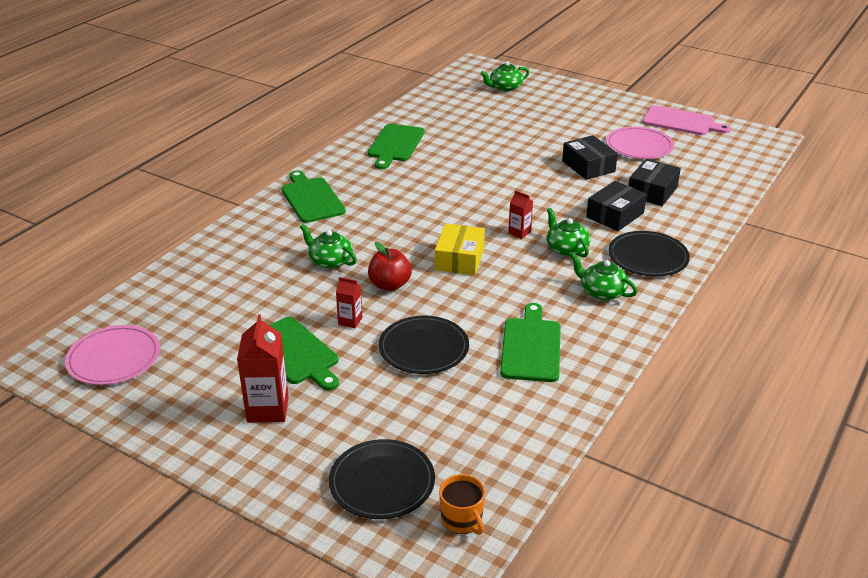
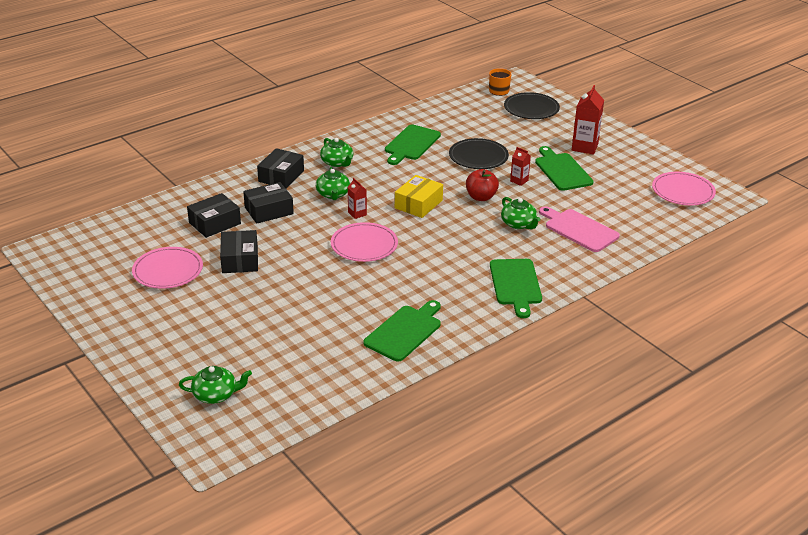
camera: 160 degrees left, 0 degrees up
(484, 203) = (364, 245): none -> pink plate
(648, 257) = (281, 176): black plate -> black box
(681, 122) = (89, 290): pink cutting board -> pink cutting board (579, 229)

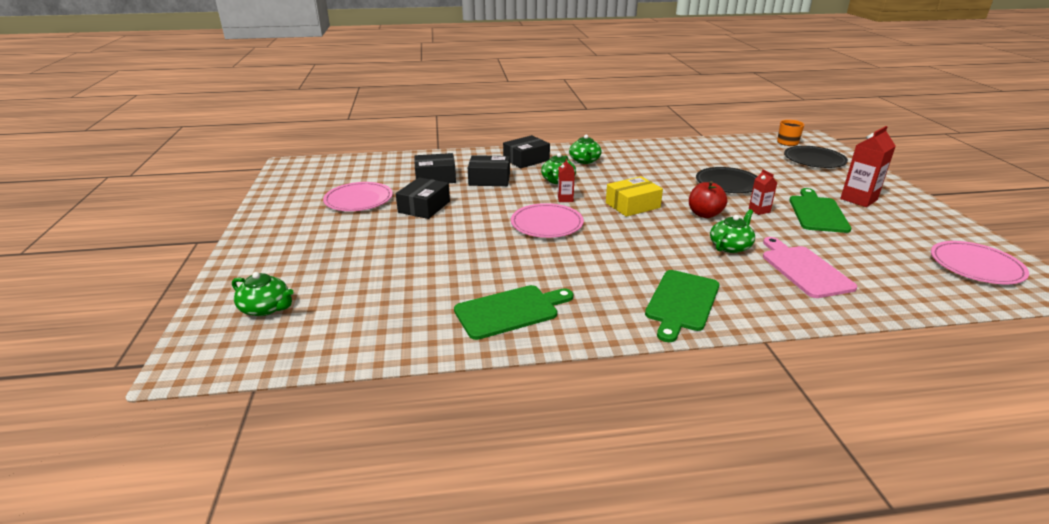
camera: 30 degrees right, 5 degrees down
(411, 144) = (666, 162): green cutting board -> none
(518, 224) = (730, 246): green teapot -> green teapot turned 135 degrees counterclockwise

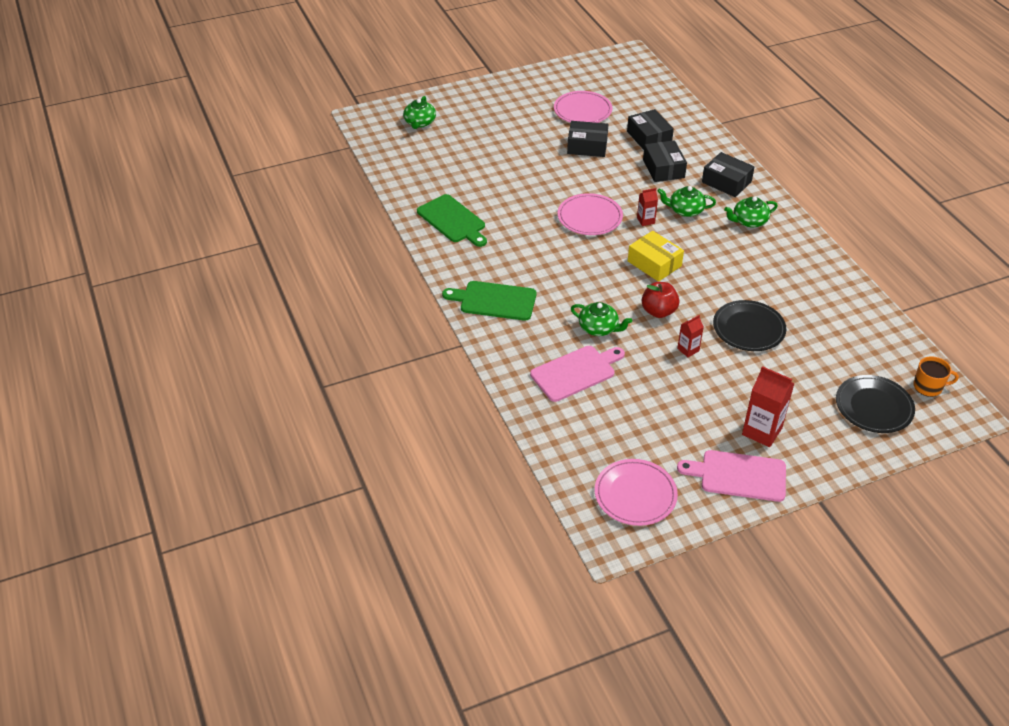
camera: 75 degrees right, 15 degrees up
(817, 212) = (705, 393): green cutting board -> none
(919, 216) = (738, 475): none -> pink cutting board

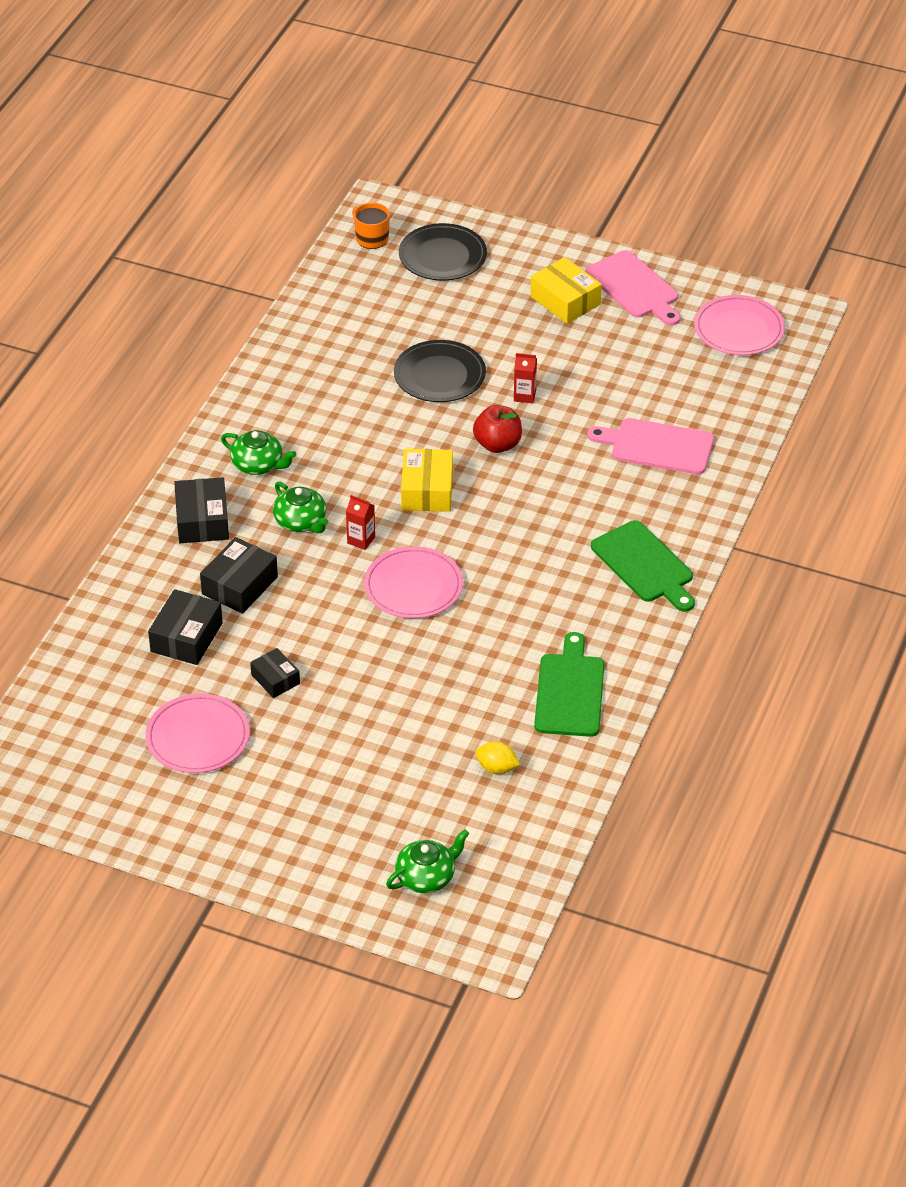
camera: 135 degrees left, 0 degrees up
(444, 173) = (497, 768): none -> yellow lemon
(587, 146) = (275, 679): black box -> black box, size x0.63
(599, 328) = (578, 469): green teapot -> none
(762, 431) = (565, 300): red carton -> yellow box

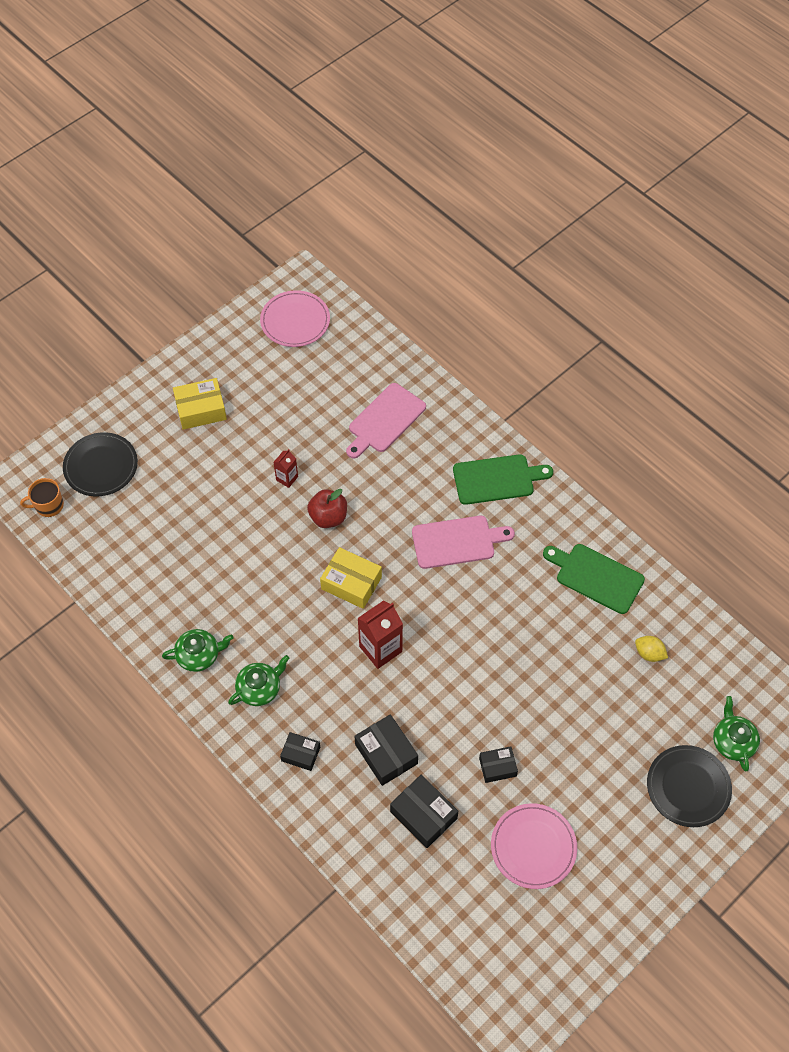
camera: 65 degrees left, 15 degrees up
(202, 520) = (300, 754): black box -> black box, size x0.63
(301, 521) = (339, 683): green teapot -> green teapot (199, 655)
(361, 540) = (380, 649): red carton -> red carton, size x1.82
(413, 586) = (446, 633): pink plate -> none
(439, 375) = (232, 523): black plate -> black plate (688, 787)
(497, 768) = (649, 653): yellow lemon -> yellow lemon turned 75 degrees clockwise
(634, 287) = (214, 362): pink cutting board -> pink cutting board (457, 542)

